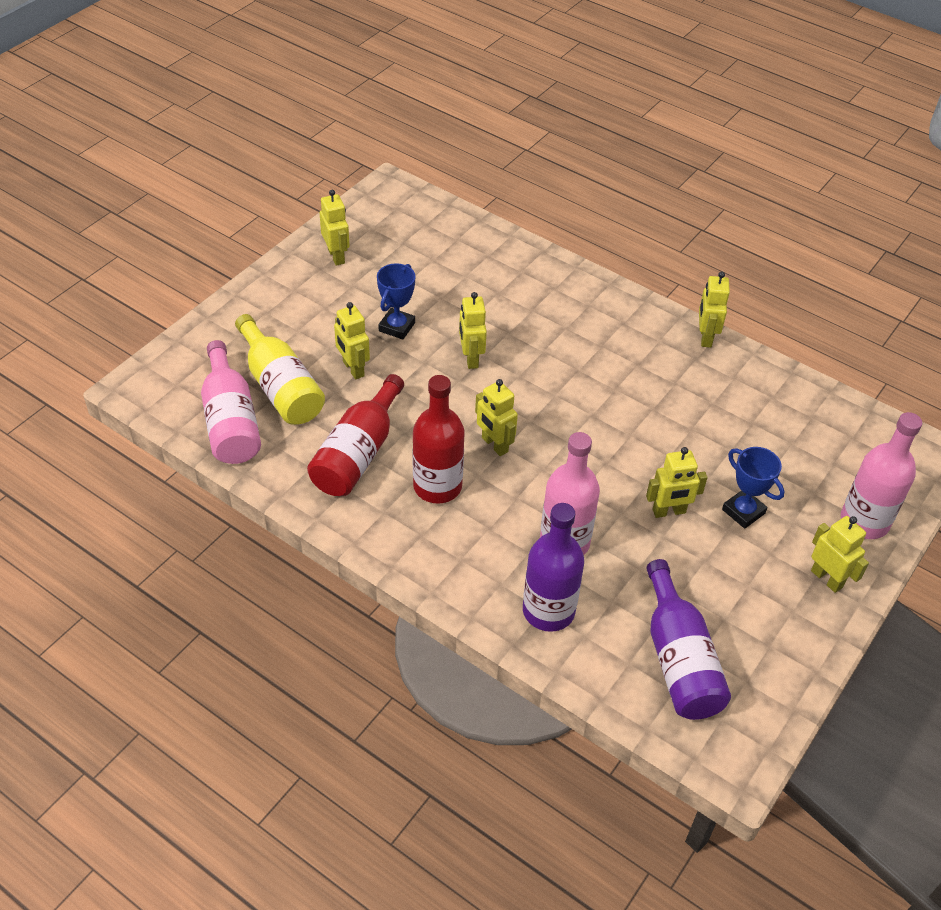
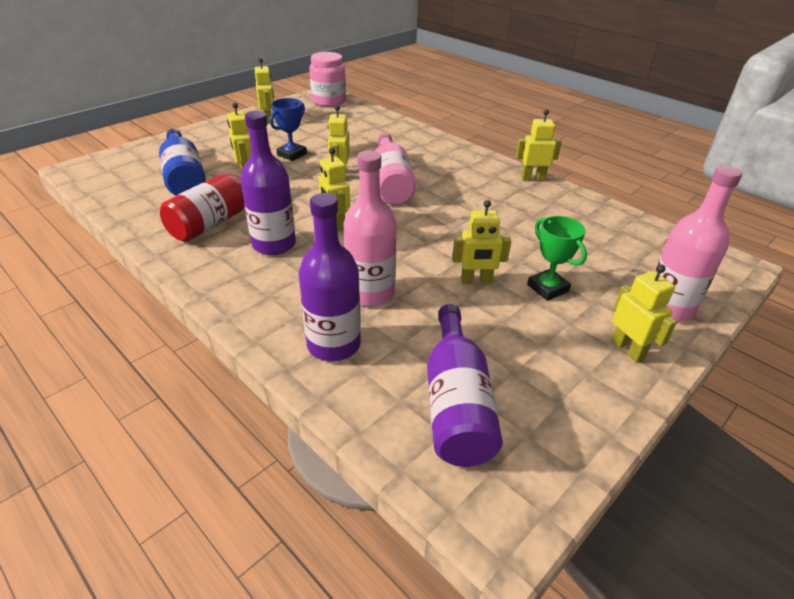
camera: 10 degrees right, 10 degrees down
(230, 421) = (133, 192): pink bottle -> pink bottle (391, 183)
(280, 387) = (184, 177): yellow bottle -> blue bottle
(404, 204) = (329, 101): none -> pink jar
(437, 486) = (274, 244): red bottle -> purple bottle
(705, 337) = (533, 178): yellow robot -> yellow robot turned 75 degrees clockwise
(743, 511) = (547, 288): blue trophy -> green trophy

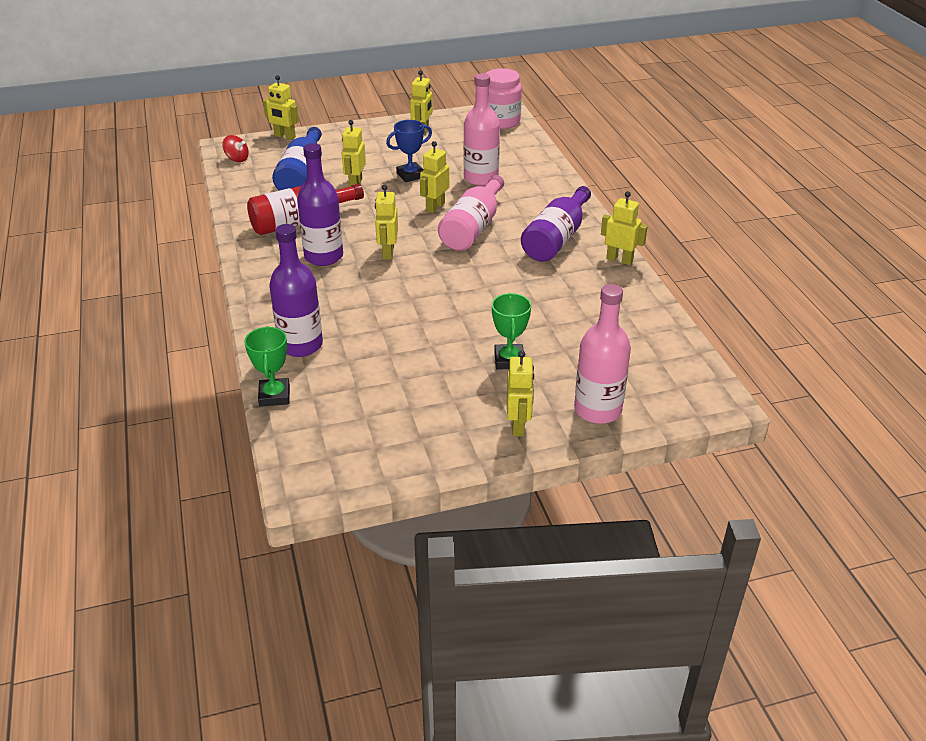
camera: 30 degrees right, 0 degrees up
(98, 177) = (237, 159): none -> red spinning top
(358, 418) = (274, 396): none -> green trophy
(370, 293) = (361, 317): pink bottle -> pink bottle (481, 178)
(456, 403) = (347, 411): purple bottle -> purple bottle (556, 239)
(476, 281) = (454, 335): yellow robot -> yellow robot (284, 136)

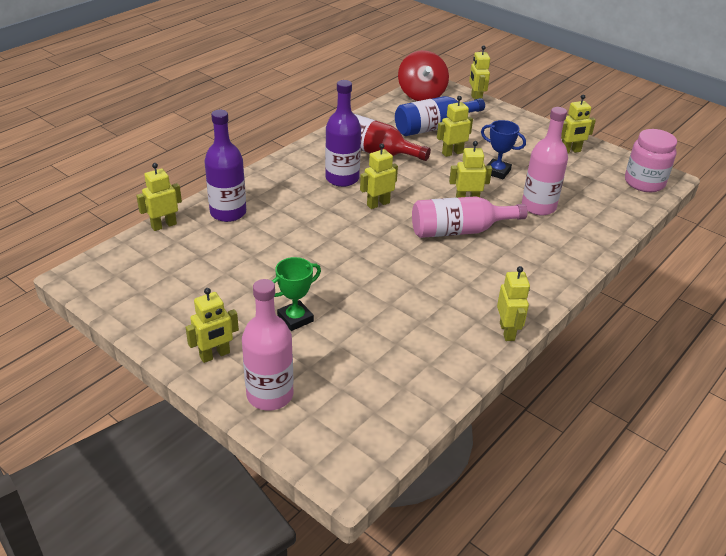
camera: 55 degrees right, 0 degrees up
(237, 159) = (421, 94): red spinning top -> red spinning top, size x2.07
(274, 396) = (164, 225): green trophy -> yellow robot
(556, 239) = (497, 281): purple bottle -> none

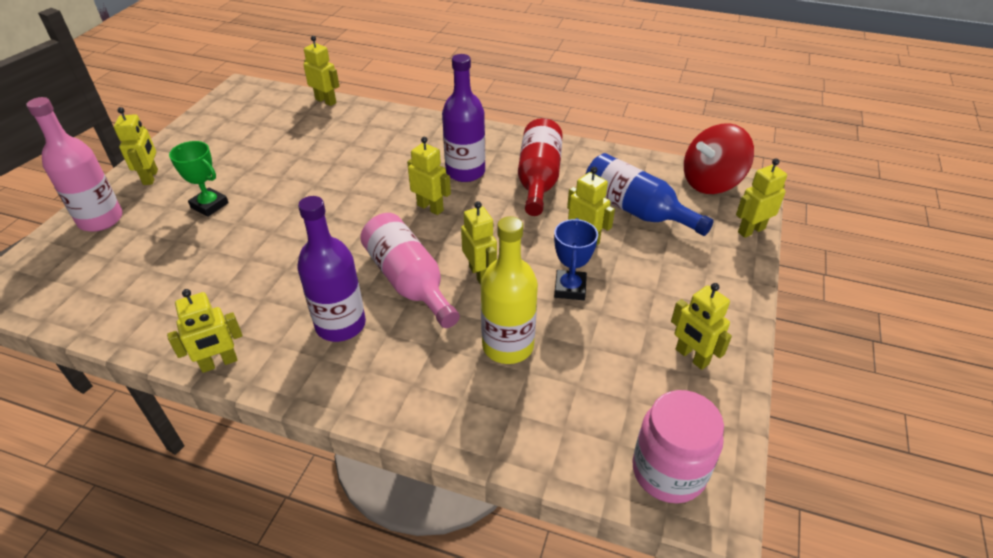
camera: 70 degrees right, 5 degrees up
(215, 355) = (151, 177): yellow robot -> yellow robot turned 135 degrees counterclockwise
(228, 213) = (362, 125): purple bottle -> purple bottle (340, 324)
(538, 207) = (508, 346): pink bottle -> yellow bottle

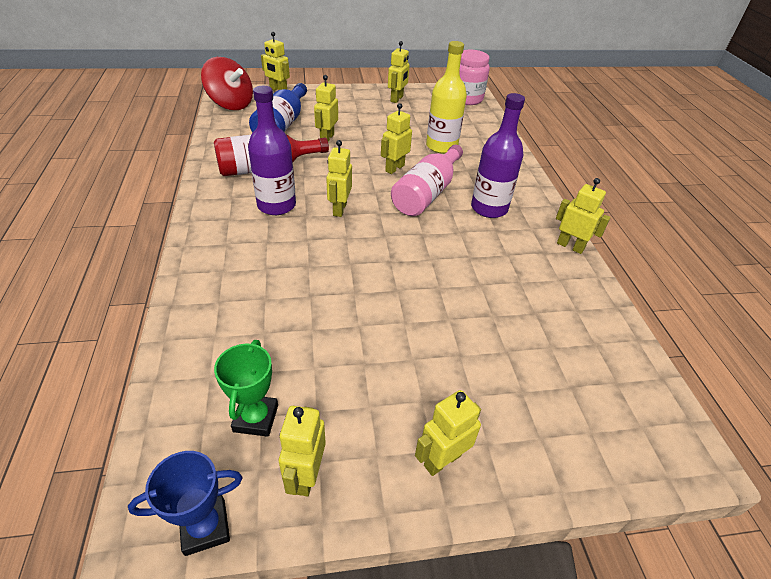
camera: 120 degrees left, 0 degrees up
(100, 219) = (542, 448): pink bottle -> none
(209, 205) = (442, 357): green trophy -> green trophy (256, 418)
(326, 101) = (167, 370): yellow robot -> yellow robot (306, 475)
(570, 288) = (378, 136): blue trophy -> blue trophy (205, 527)

